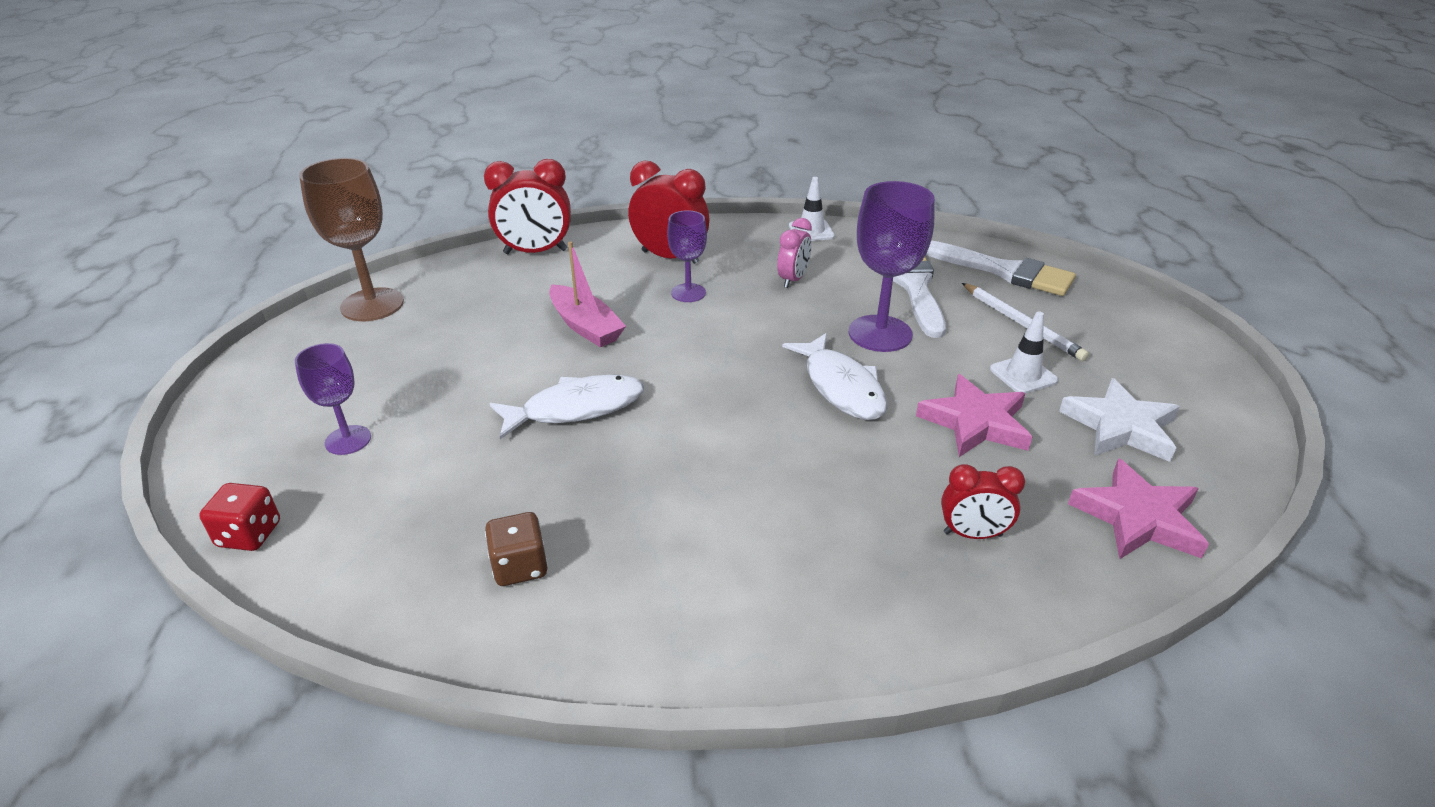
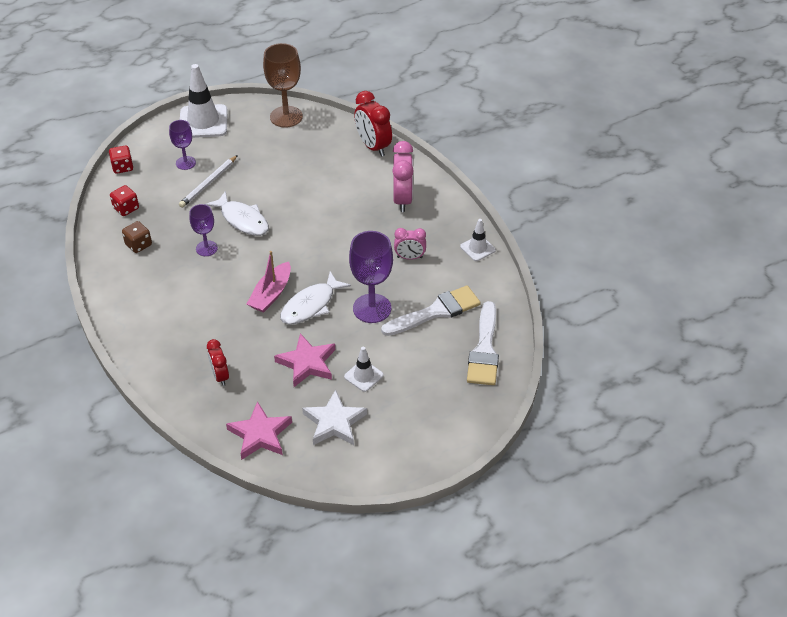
camera: 65 degrees right, 10 degrees up
(262, 391) = (203, 122): none -> white traffic cone
(386, 560) = (126, 208): none -> red dice
(586, 326) = (311, 195): pink boat -> pink boat (271, 294)
(670, 257) = (402, 199): red clock -> pink clock
(688, 293) = (367, 220): purple goblet -> purple goblet (206, 248)
(1022, 324) = (420, 368): white pencil -> white pencil (208, 183)

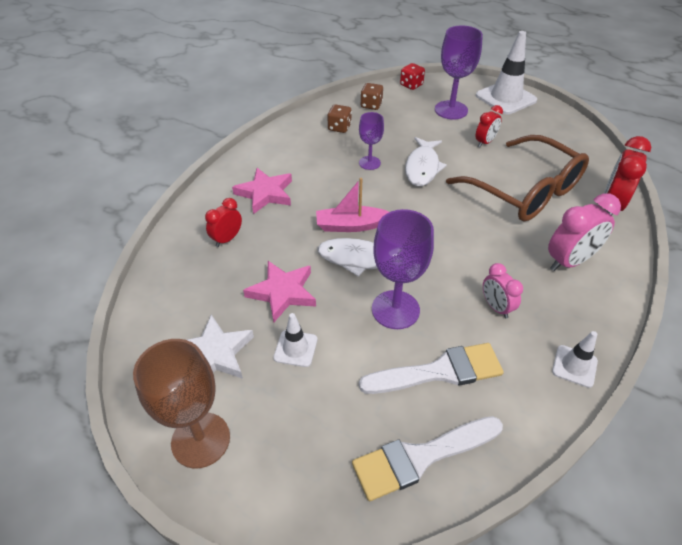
camera: 60 degrees right, 0 degrees up
(126, 208) = (371, 105): red dice -> brown dice
(185, 163) = (451, 110): purple goblet -> purple goblet, size x1.70
(208, 183) = (443, 131): white pencil -> none
(247, 168) = (485, 142): none -> red clock
(260, 434) = (169, 300): pink star -> pink star (265, 193)
(286, 117) = (571, 136): brown goblet -> brown goblet (200, 440)
(321, 179) = (525, 191): none -> brown glasses
(436, 312) = (439, 371): white brush -> white brush turned 45 degrees counterclockwise

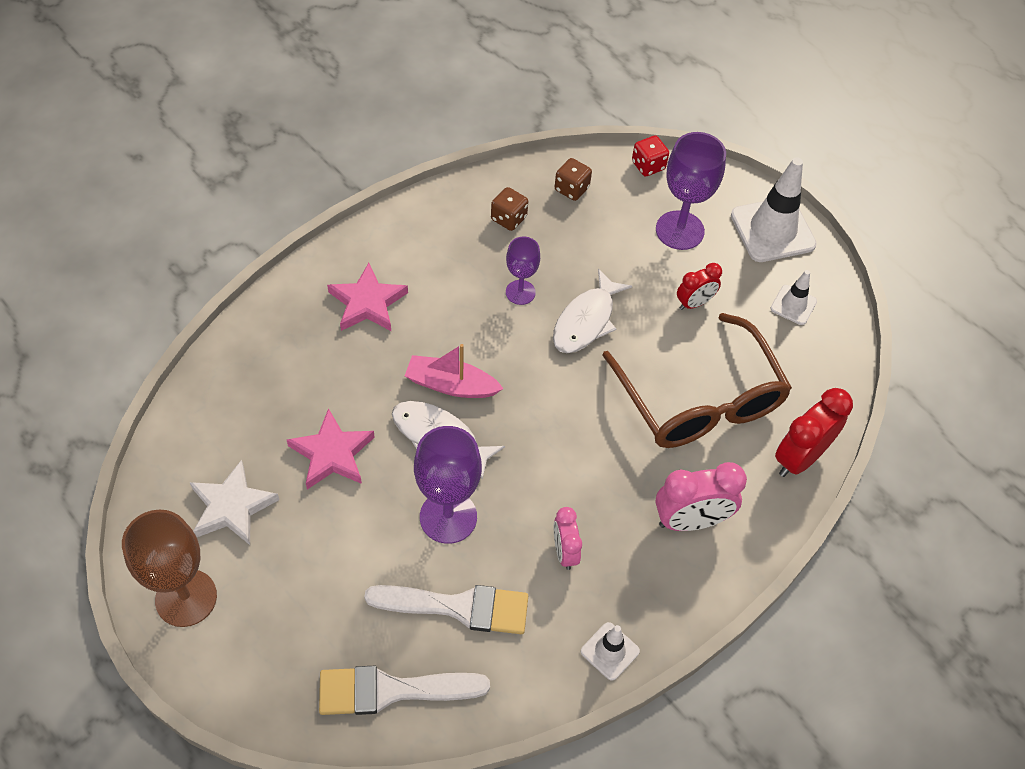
camera: 15 degrees right, 10 degrees up
(227, 239) = (297, 359): red clock -> none
(295, 348) = (318, 528): white traffic cone -> white traffic cone (793, 305)

